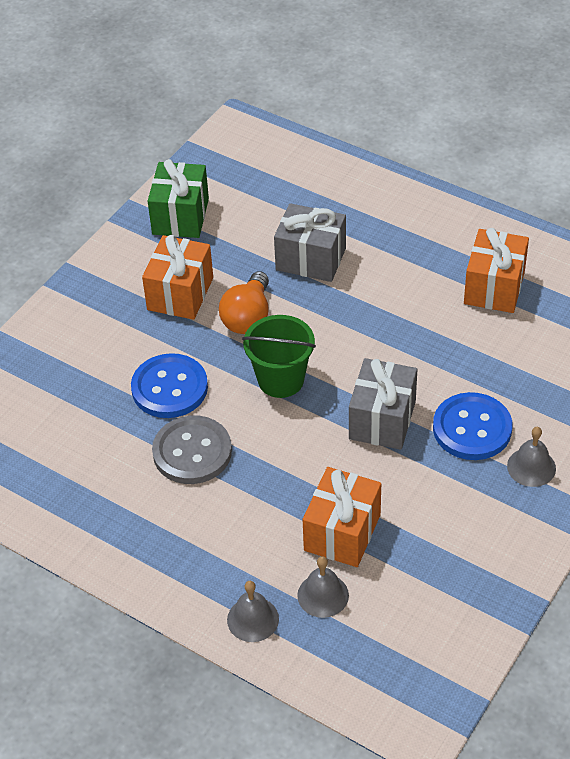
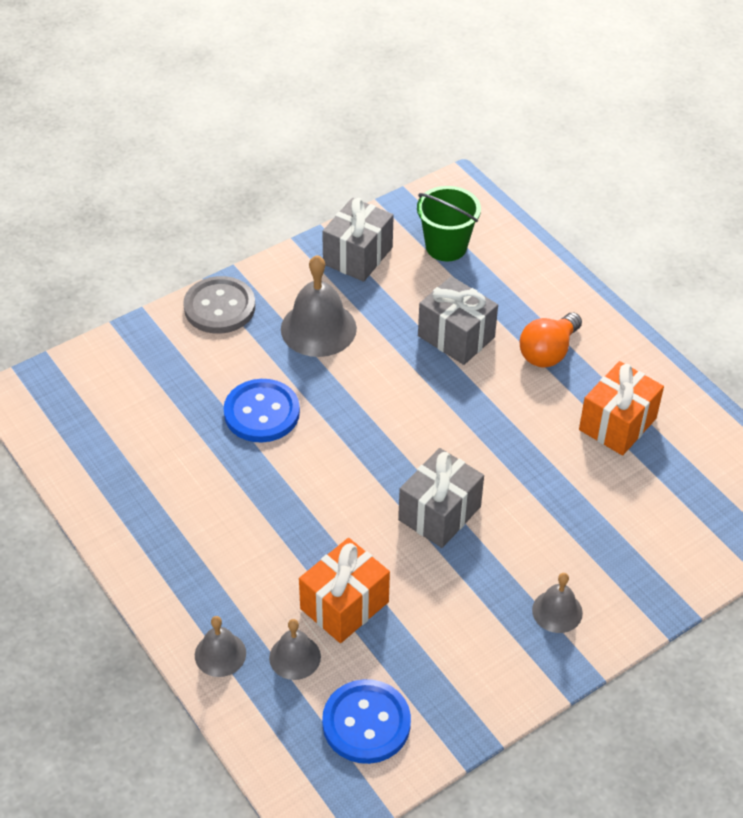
camera: 20 degrees right, 0 degrees up
(180, 216) = (358, 256): green gift -> grey gift
(180, 294) = (318, 328): orange gift -> grey bell
(192, 452) = (250, 479): grey button -> grey button (219, 307)
(248, 317) = (368, 371): orange light bulb -> orange light bulb (548, 352)
(281, 380) = (366, 441): green bucket -> green bucket (446, 246)
(472, 428) = (520, 553): blue button -> blue button (366, 723)

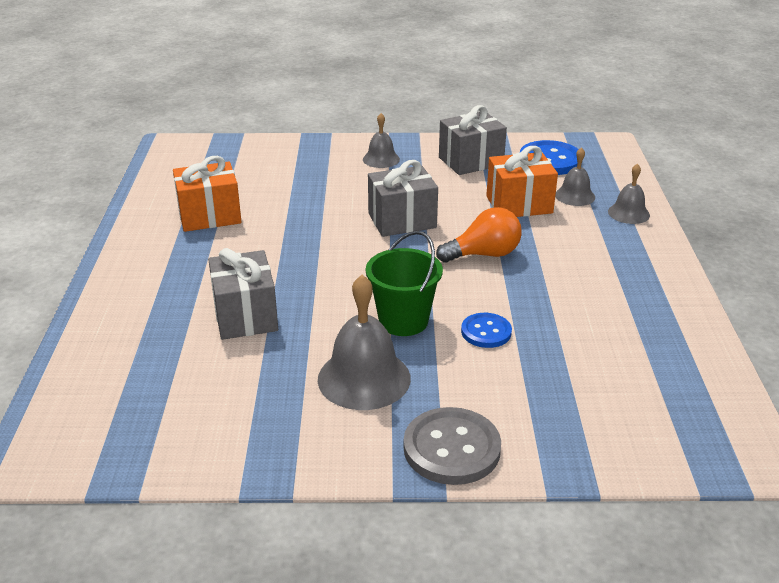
camera: 145 degrees left, 15 degrees down
(261, 413) = (486, 332): blue button -> blue button, size x0.61
(358, 256) = (242, 433): grey gift -> grey gift (470, 161)
(446, 246) = (142, 398): green bucket -> green bucket (403, 321)
(548, 352) = (188, 274): orange light bulb -> orange light bulb (484, 254)

